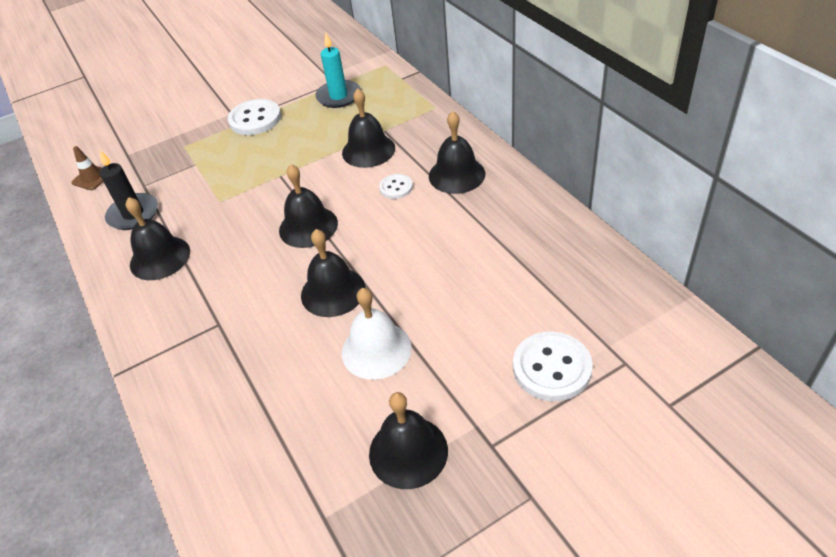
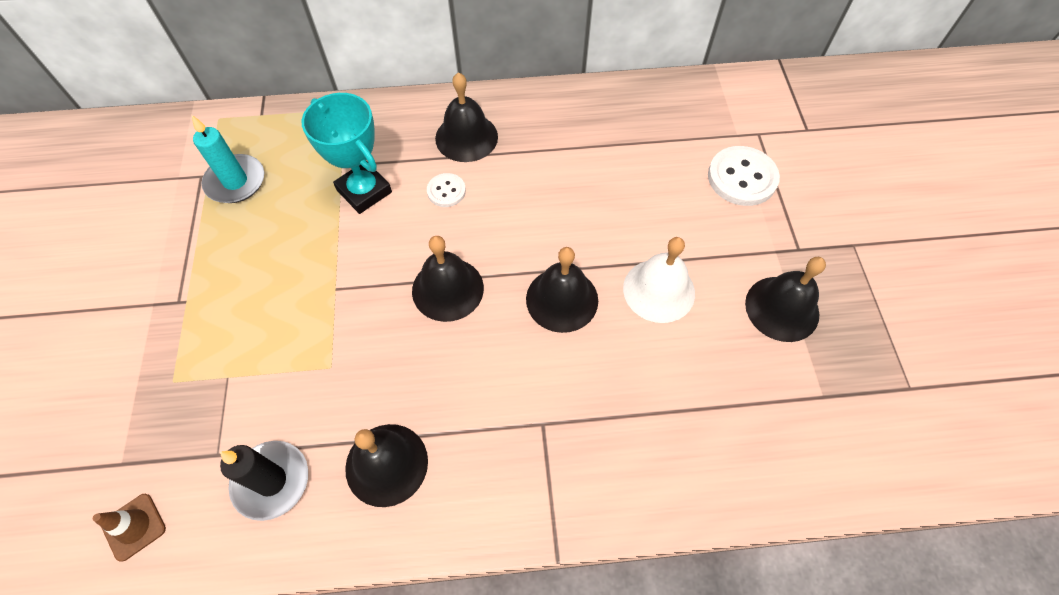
camera: 70 degrees left, 15 degrees up
(255, 119) = (195, 281): white button -> none
(368, 150) = (364, 191): black bell -> turquoise trophy

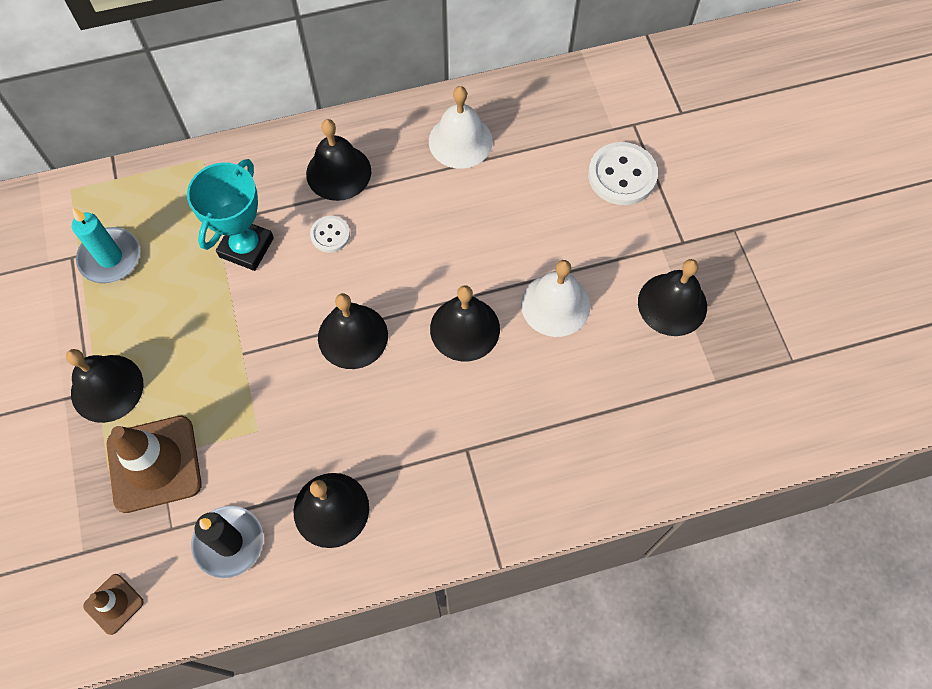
camera: 10 degrees left, 5 degrees up
(196, 301) = (107, 388): none -> black bell
(219, 384) = (154, 464): none -> brown traffic cone
(364, 191) = (246, 247): turquoise trophy -> turquoise trophy turned 75 degrees clockwise
(587, 126) = (460, 141): none -> white bell

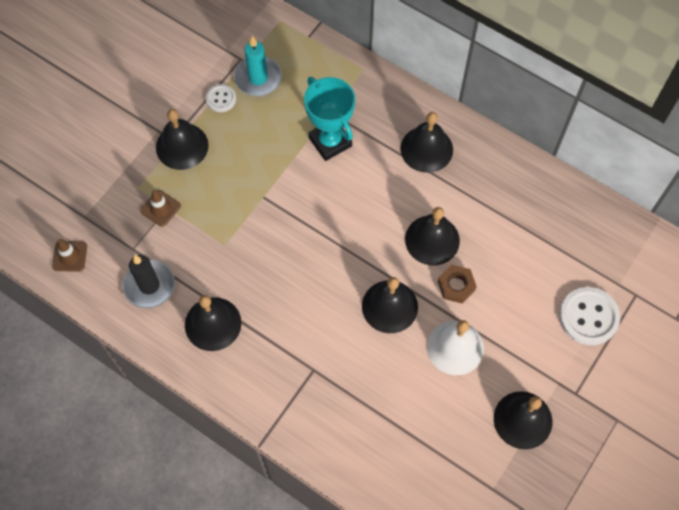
camera: 50 degrees right, 0 degrees up
(154, 464) = (160, 208): brown traffic cone -> brown traffic cone, size x0.50
(246, 247) = (330, 142): turquoise trophy -> turquoise trophy turned 75 degrees clockwise
(330, 235) = (380, 179): white button -> white button (221, 99)
(353, 336) = (327, 247): black bell -> black bell (432, 240)
(460, 141) = (517, 199): white bell -> none
(496, 256) = (456, 286): none -> brown nut

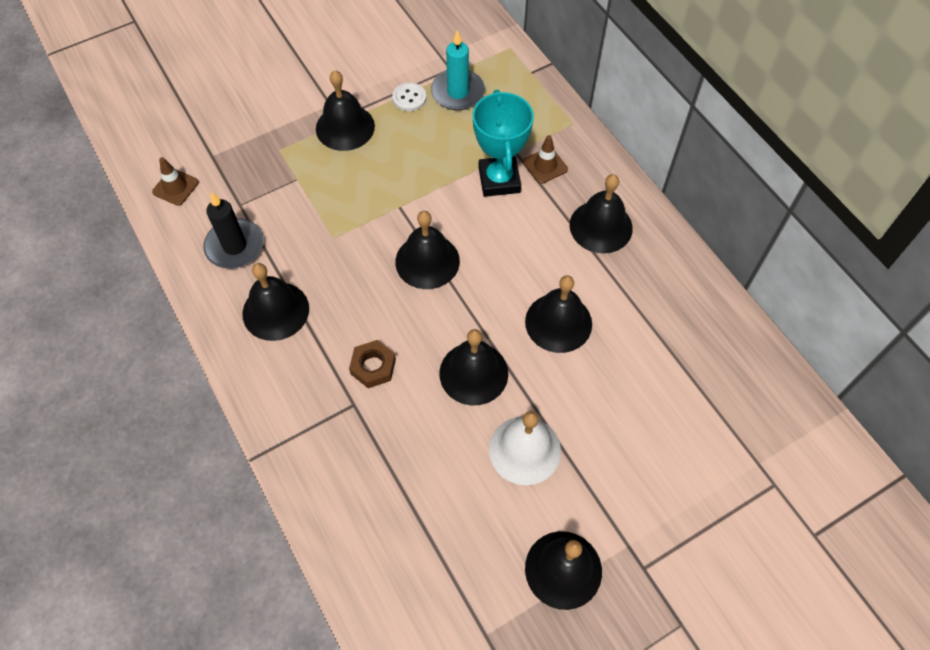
camera: 25 degrees right, 5 degrees down
(160, 208) = (289, 177): brown traffic cone -> brown traffic cone (545, 165)
(309, 233) = (427, 261): none -> black bell
(456, 286) = (560, 383): brown nut -> brown nut (373, 367)
(588, 317) = (702, 485): white button -> none

